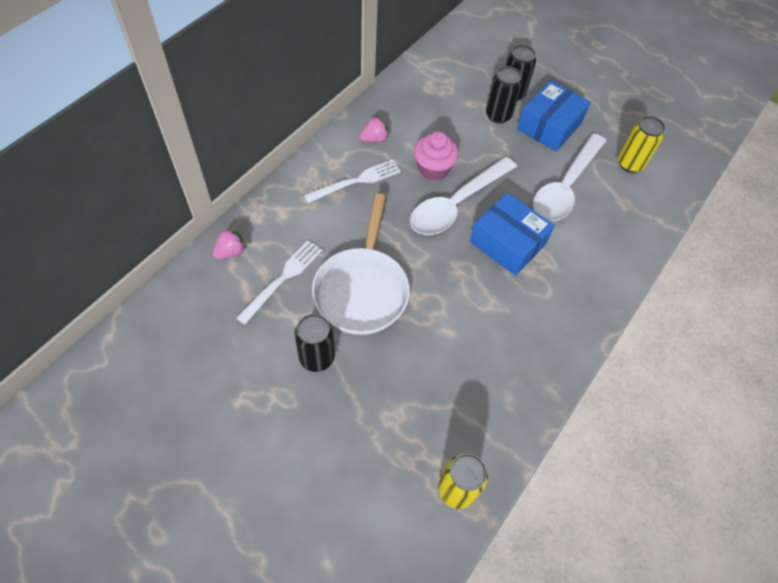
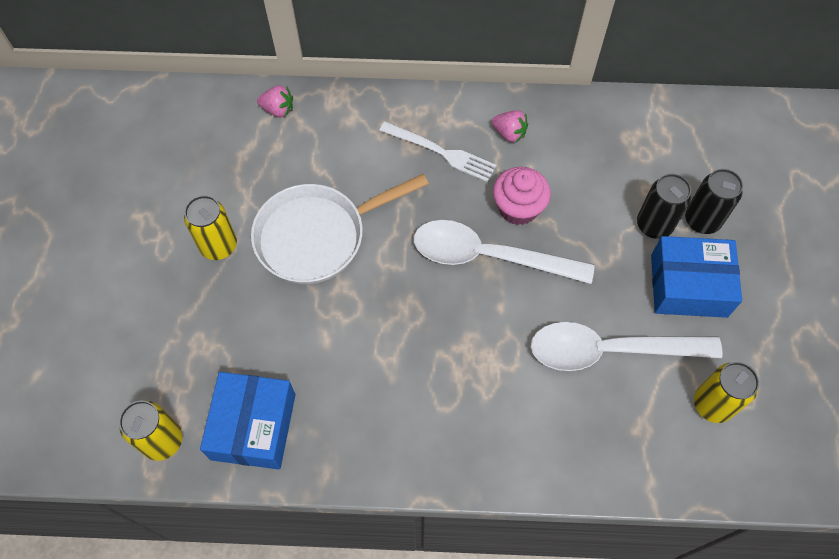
camera: 60 degrees right, 5 degrees up
(283, 279) = (280, 167): white fork -> none
(317, 358) = (219, 246): black can -> yellow can
(507, 243) = (478, 333): blue box -> blue box (253, 426)

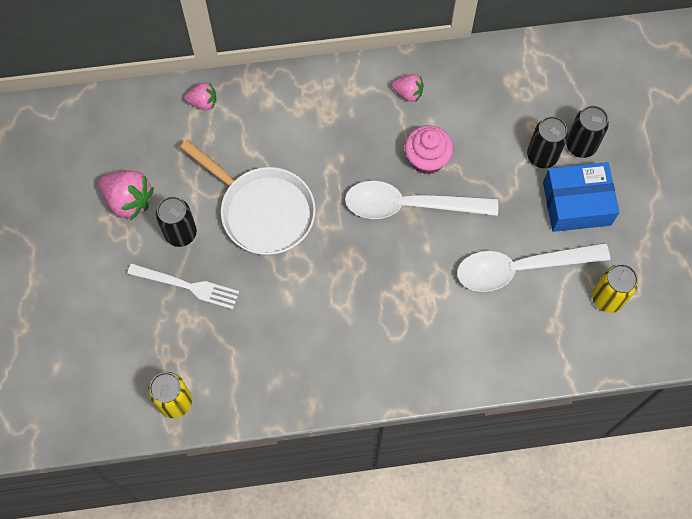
camera: 10 degrees left, 5 degrees up
(170, 201) = (129, 201): none -> pink strawberry
(219, 246) = (181, 233): yellow can -> black can
(253, 426) = (245, 378): blue box -> none
(317, 236) = (262, 211): white pan -> white pan turned 105 degrees counterclockwise
(441, 152) = (353, 119): white fork -> white fork (187, 286)

